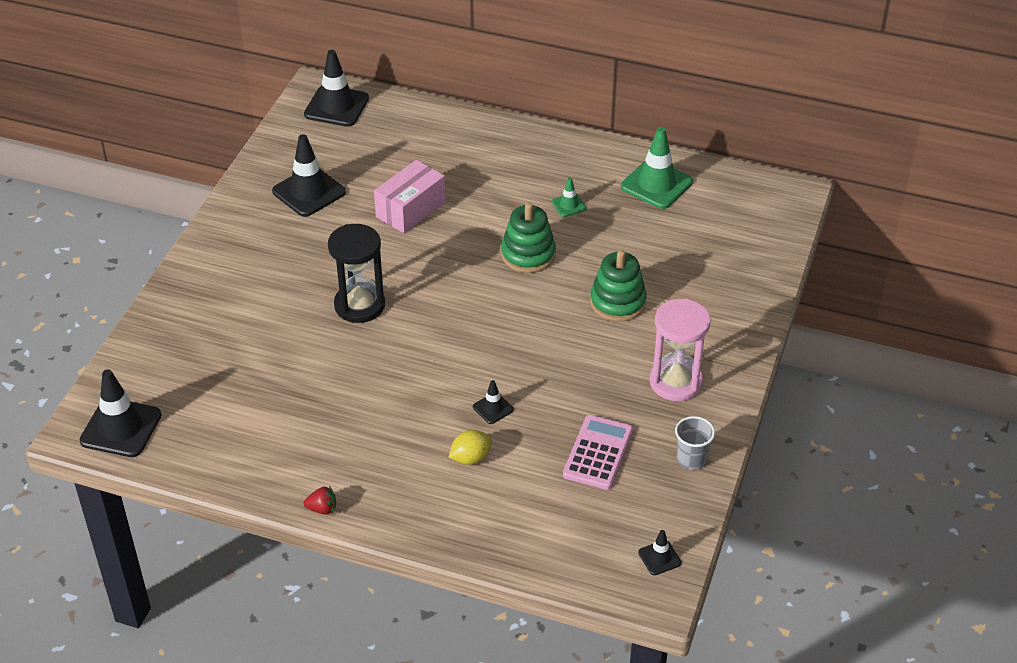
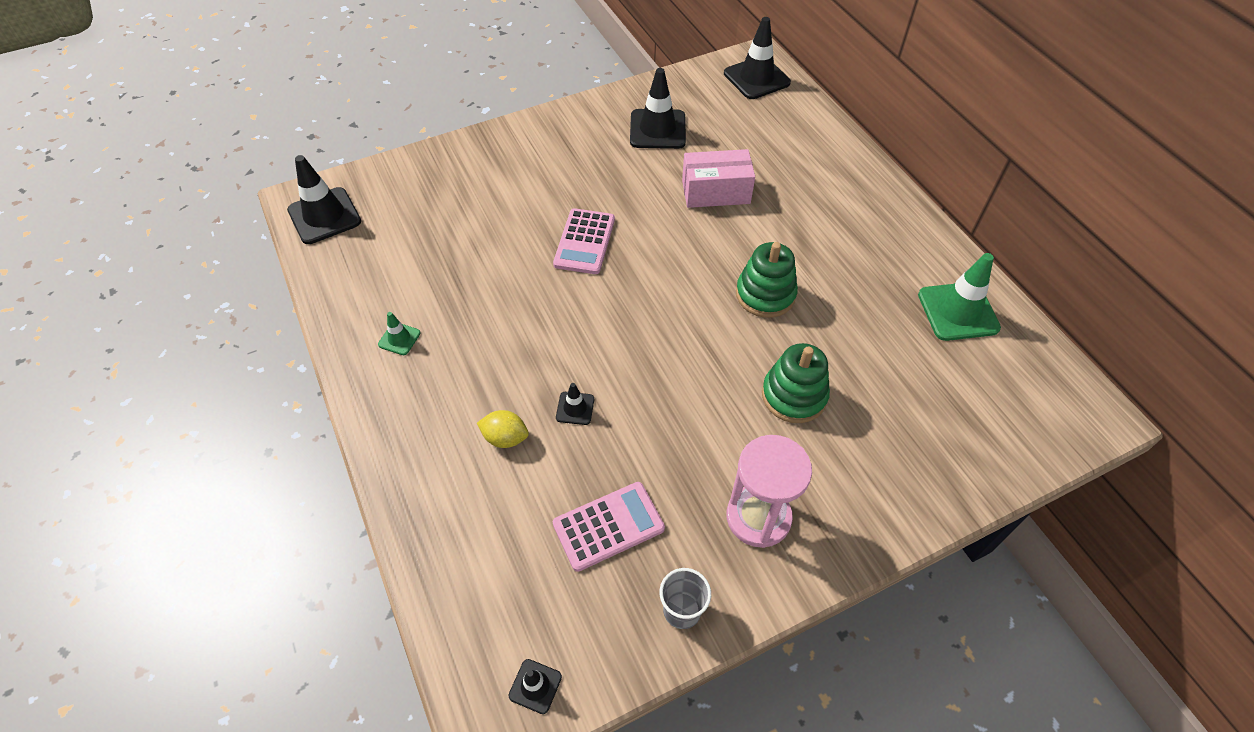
camera: 45 degrees right, 10 degrees up
(322, 509) = (355, 386): red strawberry -> none
(359, 305) = (584, 242): black hourglass -> pink calculator
(569, 205) = (852, 275): green traffic cone -> green traffic cone (399, 339)

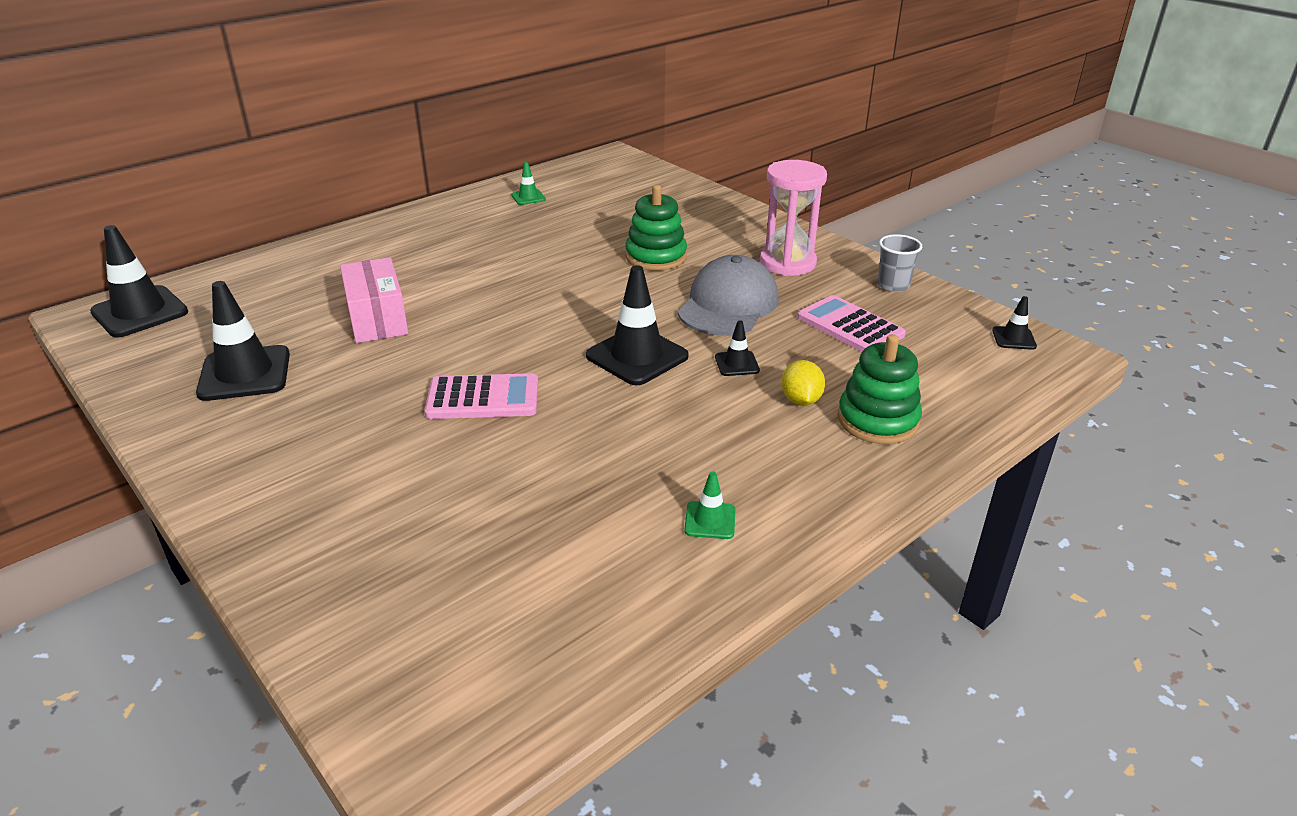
camera: 105 degrees left, 20 degrees down
(324, 216) = (474, 708): black traffic cone -> black traffic cone (637, 356)
(679, 432) = (728, 305): none -> grey cap
(765, 294) = (536, 278): green stacking toy -> green stacking toy (877, 420)
(958, 311) = (528, 197): green traffic cone -> green traffic cone, size x0.49

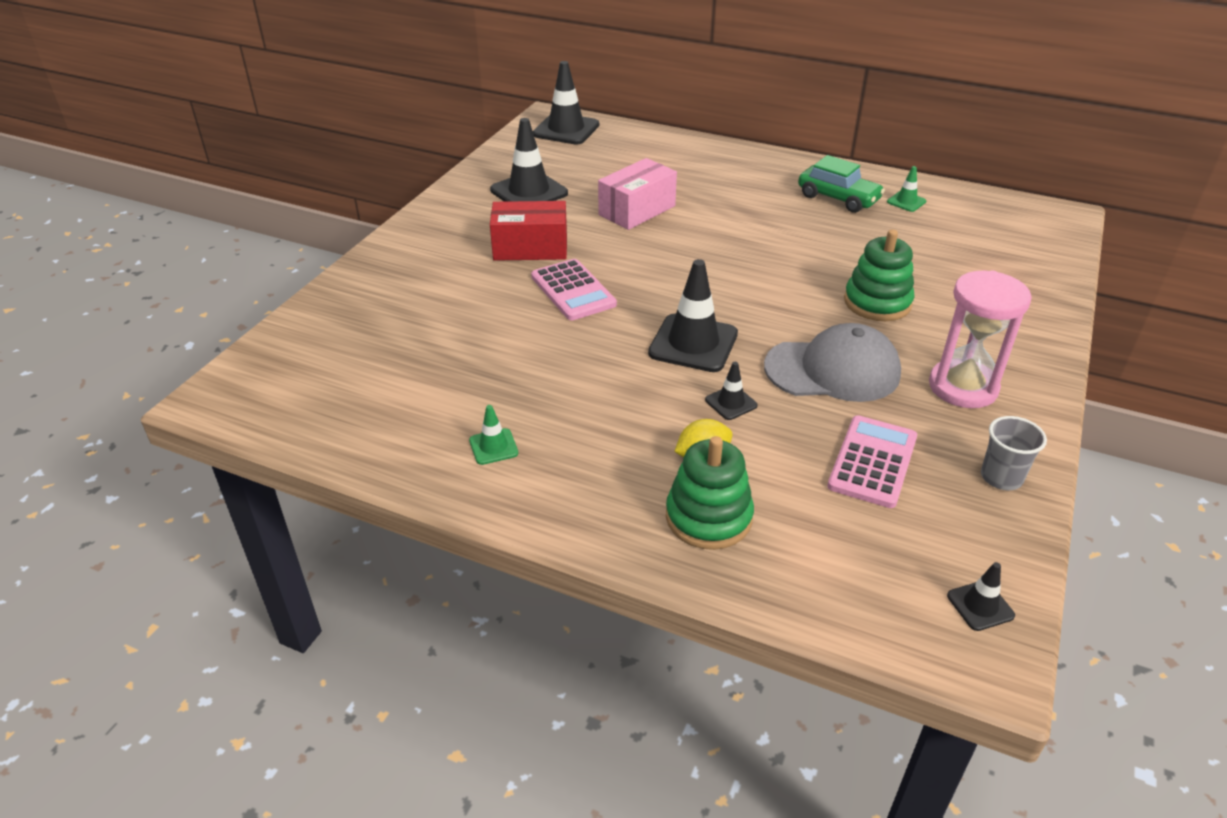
camera: 65 degrees right, 5 degrees up
(368, 404) = (530, 248): none -> red box
(487, 220) = (838, 198): none -> green car

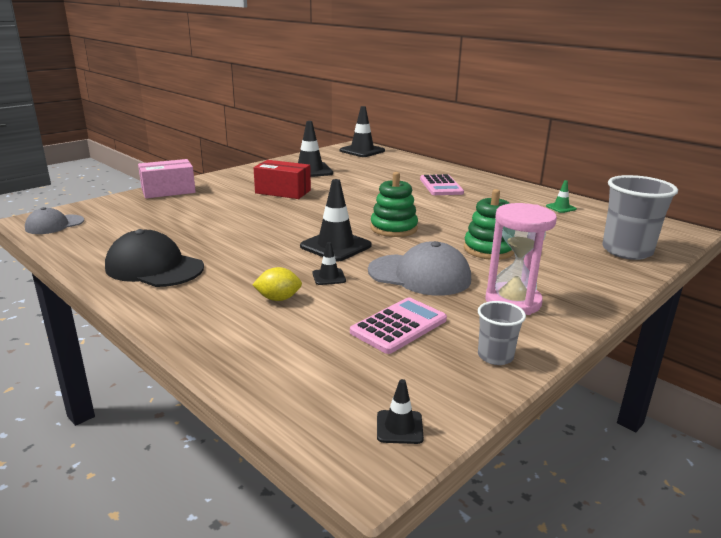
camera: 20 degrees right, 15 degrees down
(257, 400) = (54, 225): none -> grey cap
(493, 447) = (154, 267): green traffic cone -> black cap
(573, 291) = (287, 212): pink calculator -> pink calculator (441, 186)
(637, 210) = (367, 186): pink box -> pink box (168, 191)
(708, 517) = (247, 328): green stacking toy -> green stacking toy (393, 228)
(838, 198) = (511, 199): green car -> none
(1025, 267) = (627, 251): none -> grey cup

